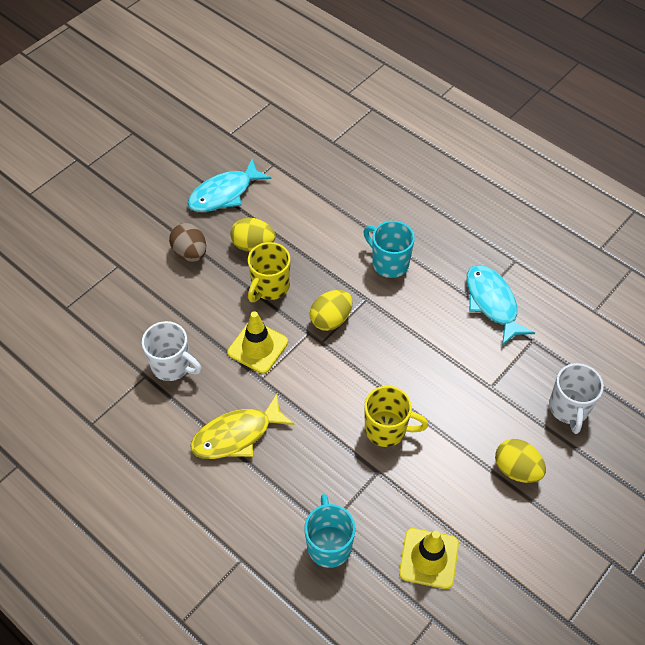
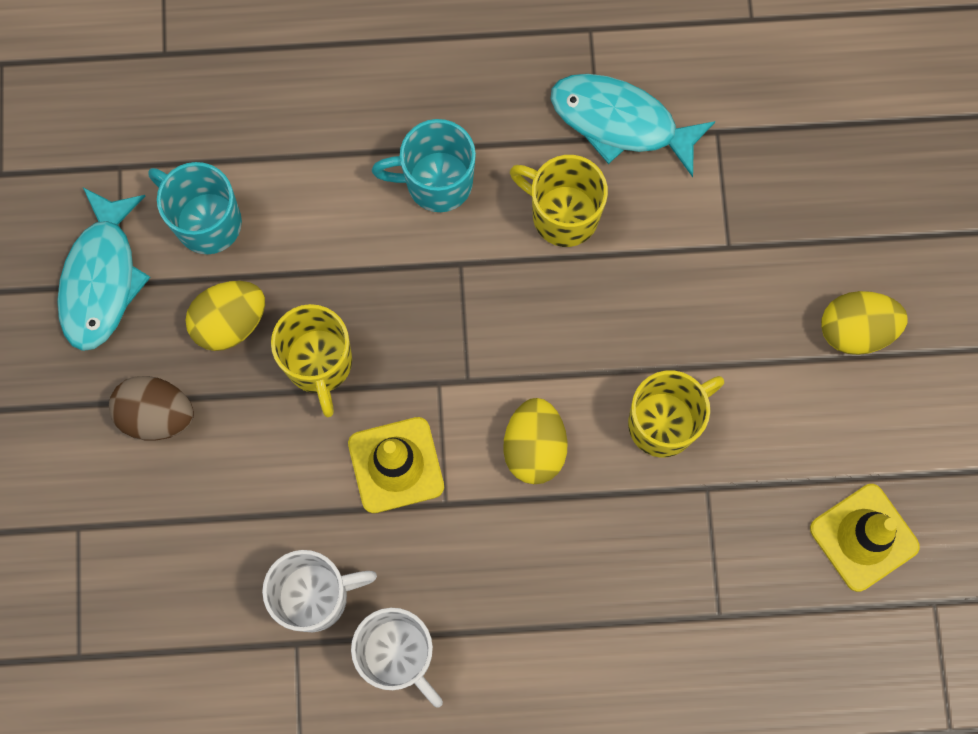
camera: 45 degrees left, 20 degrees up
(236, 435) = (496, 607): yellow fish -> none
(329, 544) = (742, 632): turquoise mug -> turquoise mug (206, 221)
(331, 319) = (446, 336): yellow egg -> yellow egg (534, 447)
(429, 316) = (563, 214): none -> yellow mug
(568, 408) = (841, 190): white mug -> white mug (398, 655)

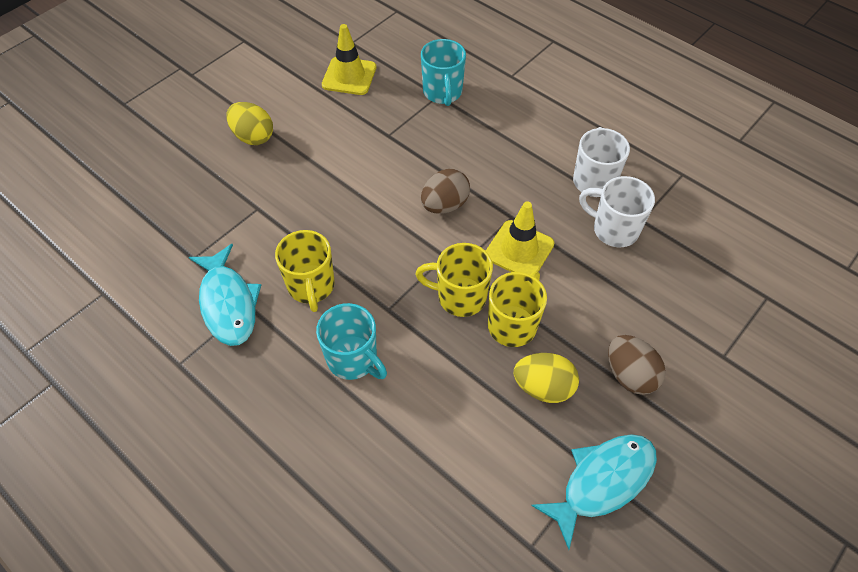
camera: 135 degrees left, 20 degrees down
(206, 221) = (505, 458): turquoise mug -> turquoise mug (442, 93)
(534, 447) = (444, 205): yellow egg -> brown egg
(664, 422) = (375, 169): yellow mug -> yellow mug (460, 297)

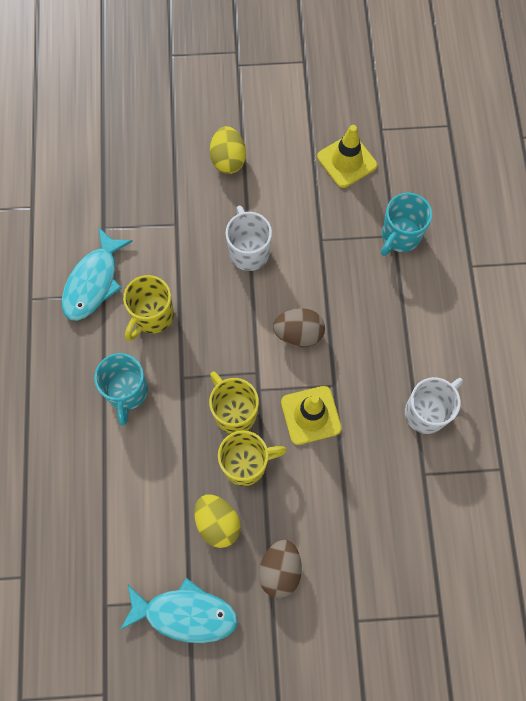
camera: 45 degrees right, 15 degrees up
(613, 230) = (394, 463): white mug -> white mug (249, 251)

